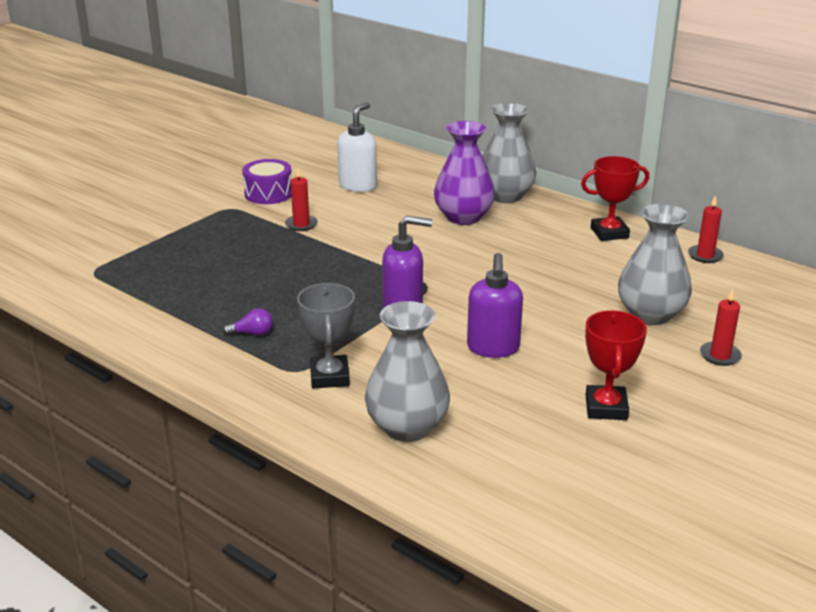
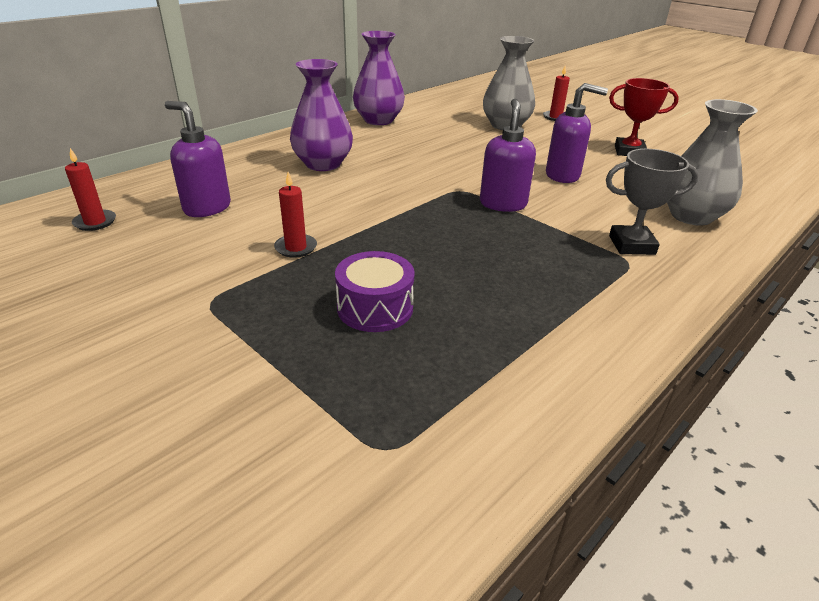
camera: 85 degrees left, 5 degrees up
(252, 333) = (562, 286): purple light bulb -> none
(268, 193) = (182, 268): purple drum -> purple drum (375, 308)
(358, 186) = (207, 208): white soap dispenser -> purple soap dispenser
(505, 196) = (287, 144): grey vase -> none
(609, 233) = (378, 120): red trophy -> purple vase
(705, 256) = (423, 102): red candle -> red candle (95, 222)

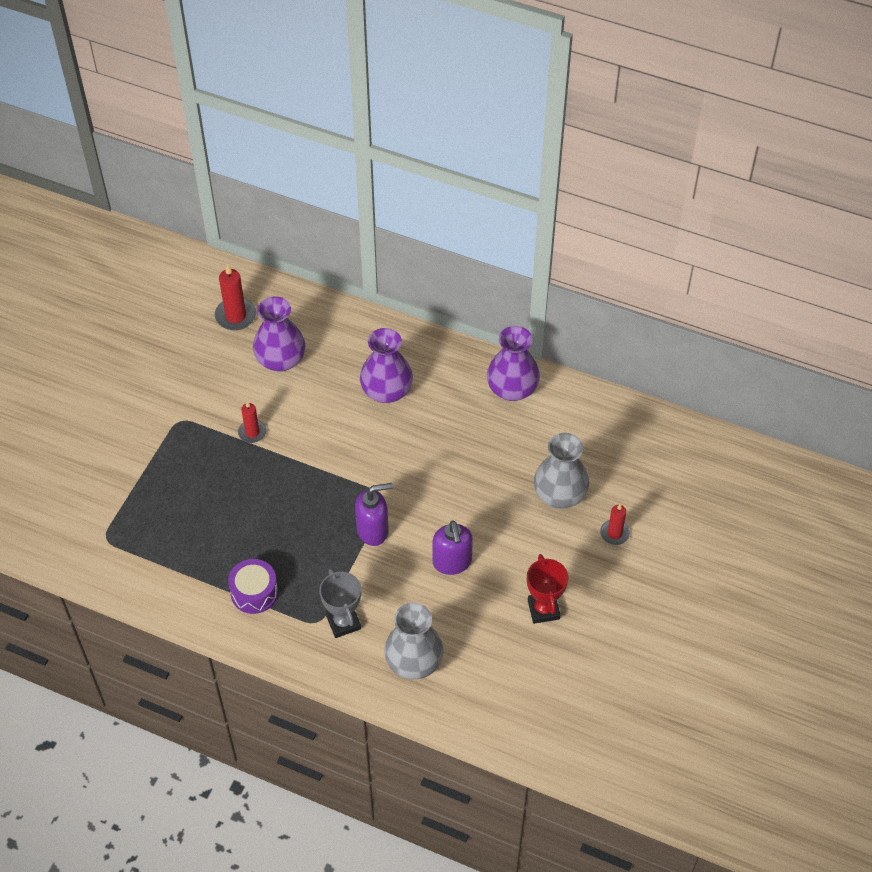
camera: 70 degrees right, 20 degrees up
(95, 222) = (235, 316): red candle -> red candle, size x1.54
(207, 208) = (280, 360): purple soap dispenser -> purple vase
(375, 308) = (205, 497): purple drum -> purple drum (254, 592)

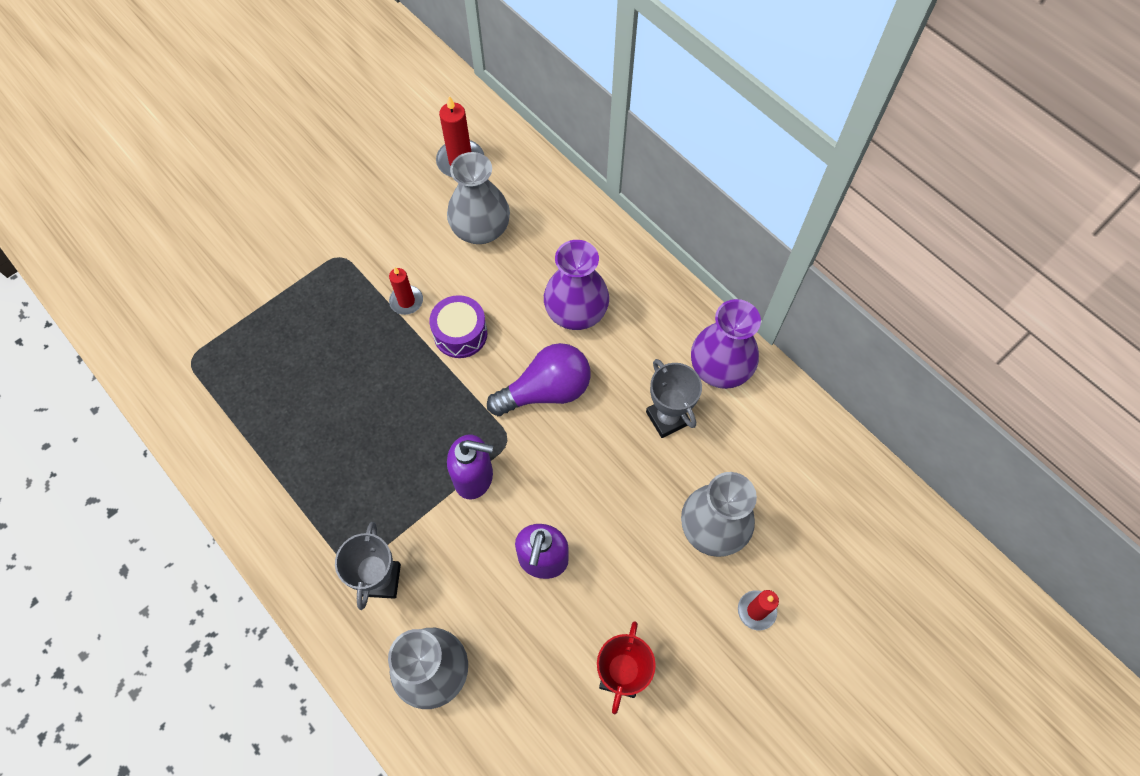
camera: 25 degrees right, 10 degrees up
(254, 592) = (305, 496): purple drum -> purple drum (460, 334)
(280, 360) = (481, 229): purple vase -> grey vase
(394, 453) = (546, 391): none -> purple light bulb
(491, 437) = (667, 418): none -> grey trophy

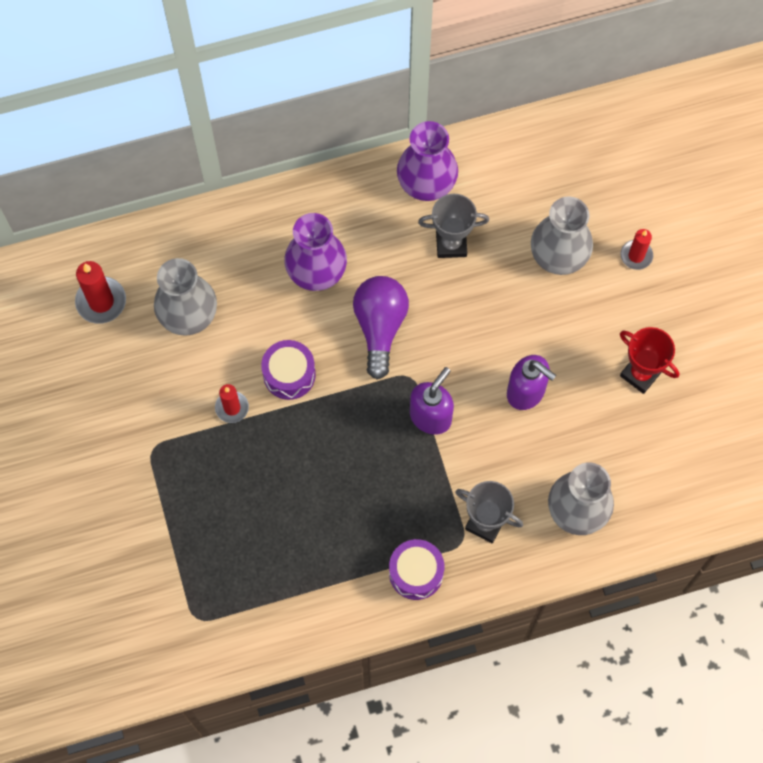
camera: 65 degrees left, 5 degrees up
(302, 534) = (416, 573): none -> purple drum

